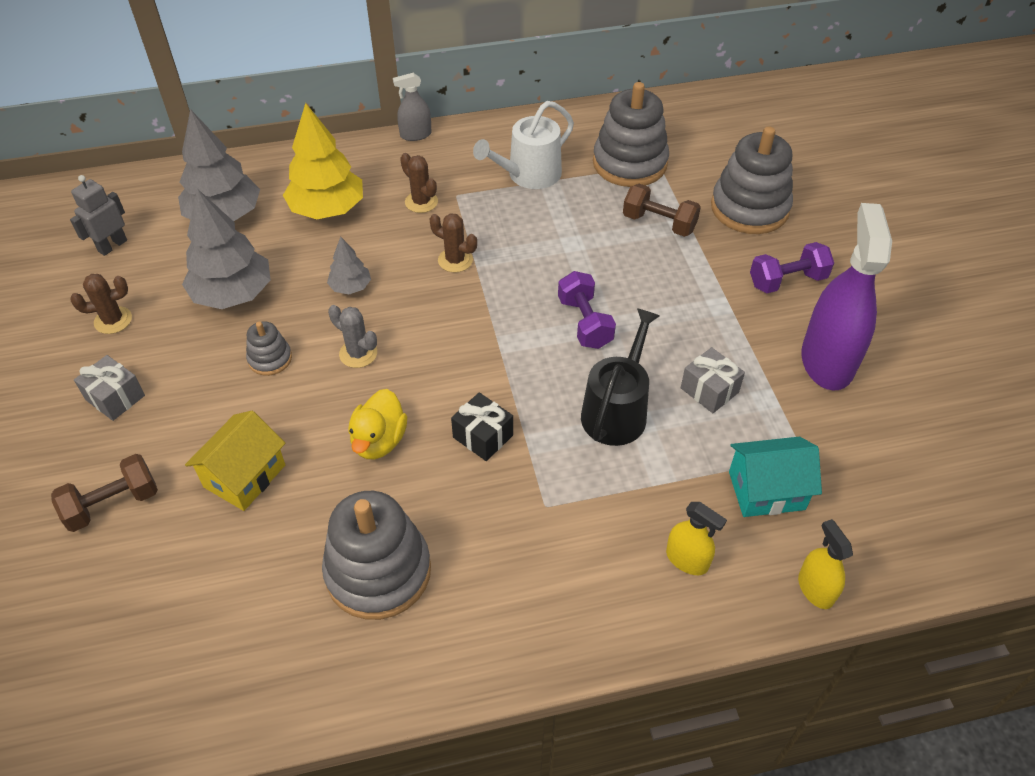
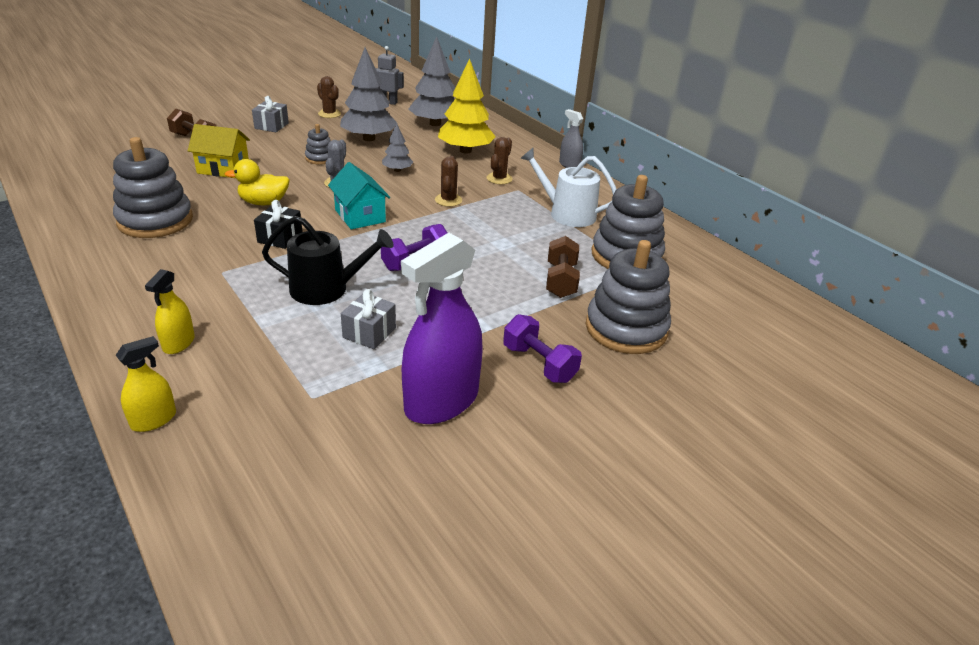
camera: 65 degrees right, 15 degrees down
(766, 490) = (262, 378): turquoise house -> turquoise house (360, 216)
(827, 361) = (441, 401): purple spray bottle -> purple spray bottle turned 150 degrees clockwise

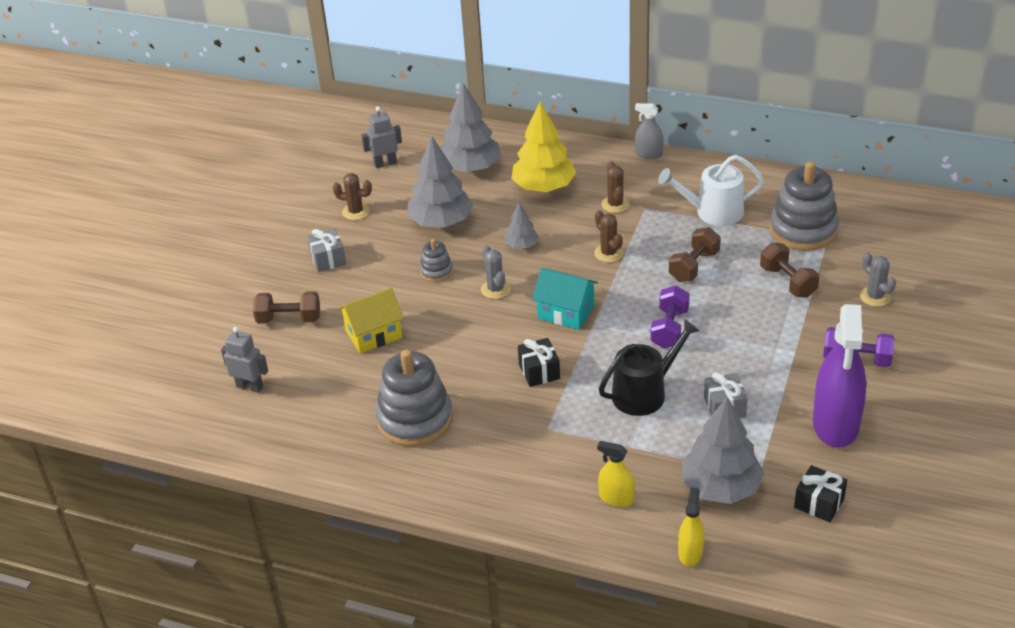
camera: 30 degrees left, 5 degrees up
(109, 158) = (250, 386): none -> grey robot
(179, 343) = (616, 498): yellow spray bottle -> yellow spray bottle turned 135 degrees clockwise
(264, 202) = (470, 347): yellow duck -> none
(265, 387) = (720, 487): none -> grey tree
(322, 455) = (819, 503): none -> black gift
(499, 235) = (694, 266): none -> brown dumbbell
(626, 328) = (875, 297): grey stacking toy -> grey cactus

